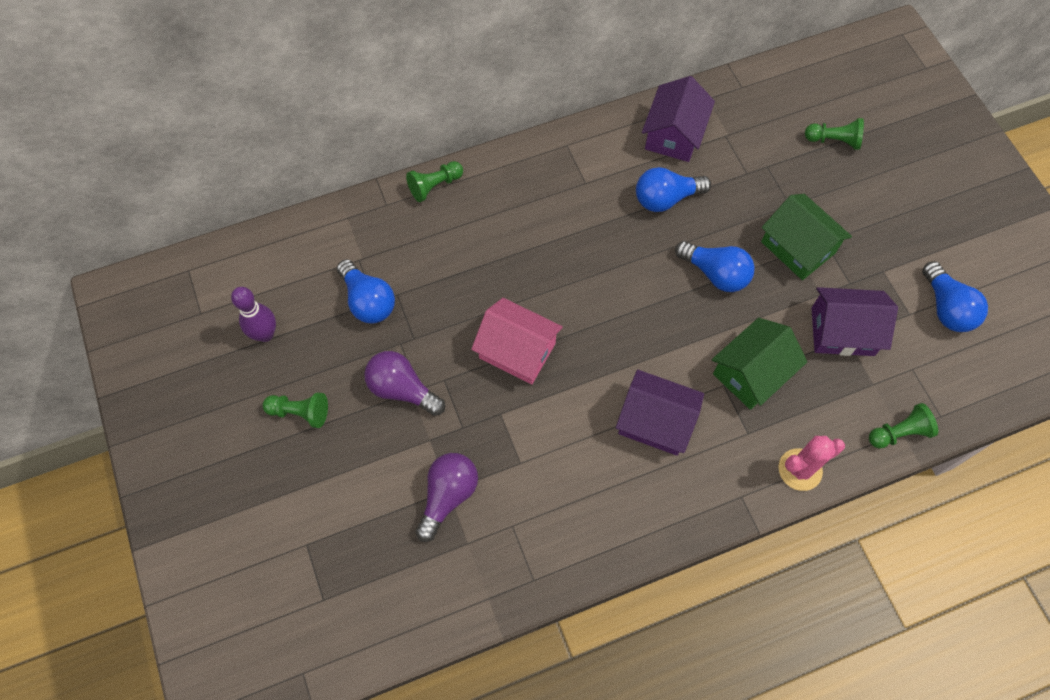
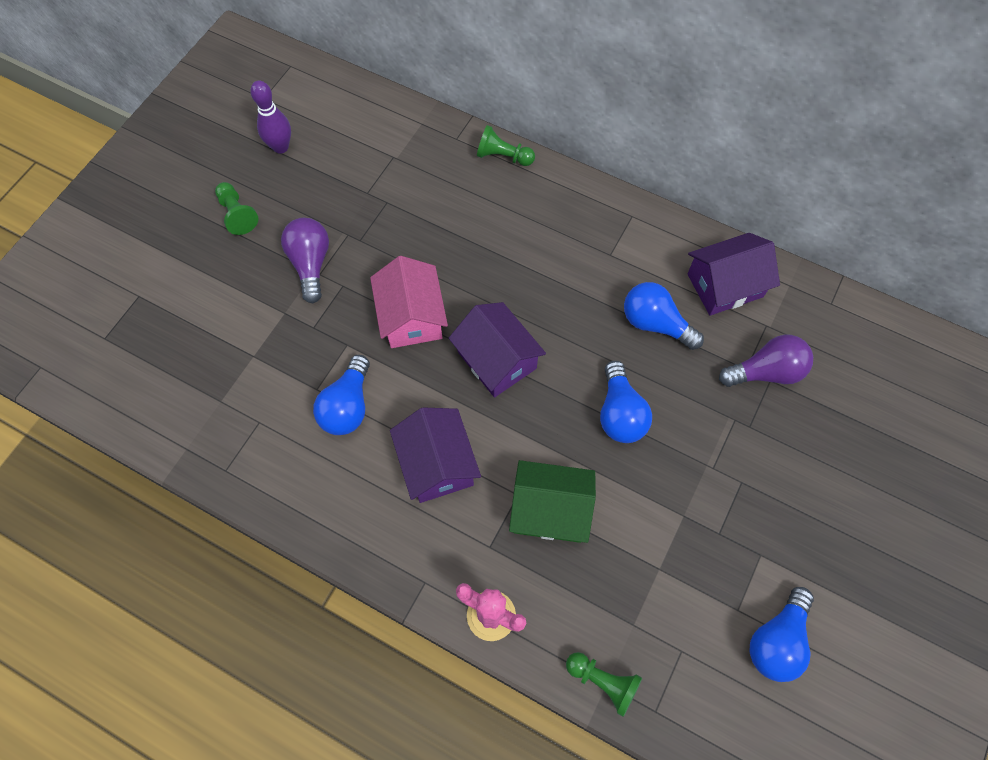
camera: 50 degrees right, 0 degrees up
(368, 301) = (364, 188): blue light bulb -> blue light bulb (347, 406)
(448, 496) = (248, 359): purple light bulb -> purple light bulb (766, 372)
(798, 247) = (712, 463): green house -> none
(833, 140) = (857, 417): green pawn -> none
(842, 331) = (662, 560): purple house -> purple house (496, 360)

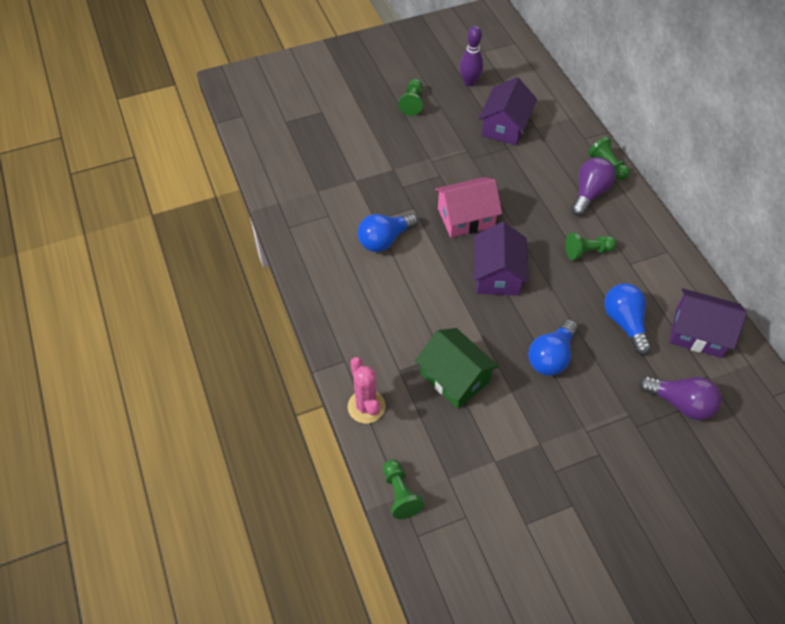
camera: 40 degrees right, 10 degrees down
(310, 264) = (431, 153): purple light bulb -> purple light bulb (589, 193)
(411, 317) = (466, 217): pink house -> pink house turned 45 degrees clockwise
(437, 464) = (409, 305): purple house -> purple house (505, 126)
(561, 270) = (587, 252): none -> green pawn
(777, 640) = (536, 562): blue light bulb -> none

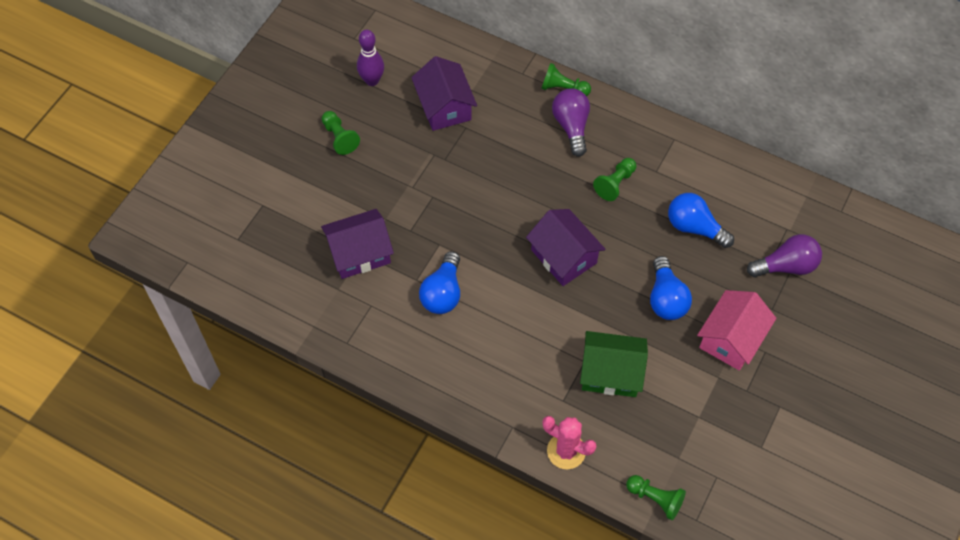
camera: 40 degrees left, 5 degrees up
(466, 217) = (491, 222): pink house -> pink house (731, 339)
(698, 333) = (752, 196): purple house -> purple house (359, 253)

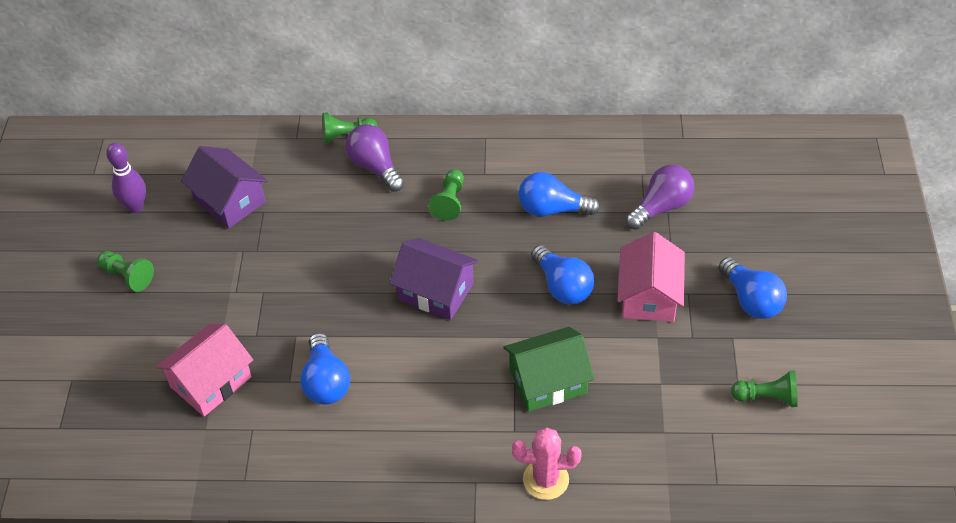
camera: 25 degrees left, 10 degrees down
(359, 253) = (211, 382): purple house -> pink house
(655, 499) = (664, 483): green pawn -> green pawn (767, 397)
(814, 382) = (751, 300): none -> blue light bulb

